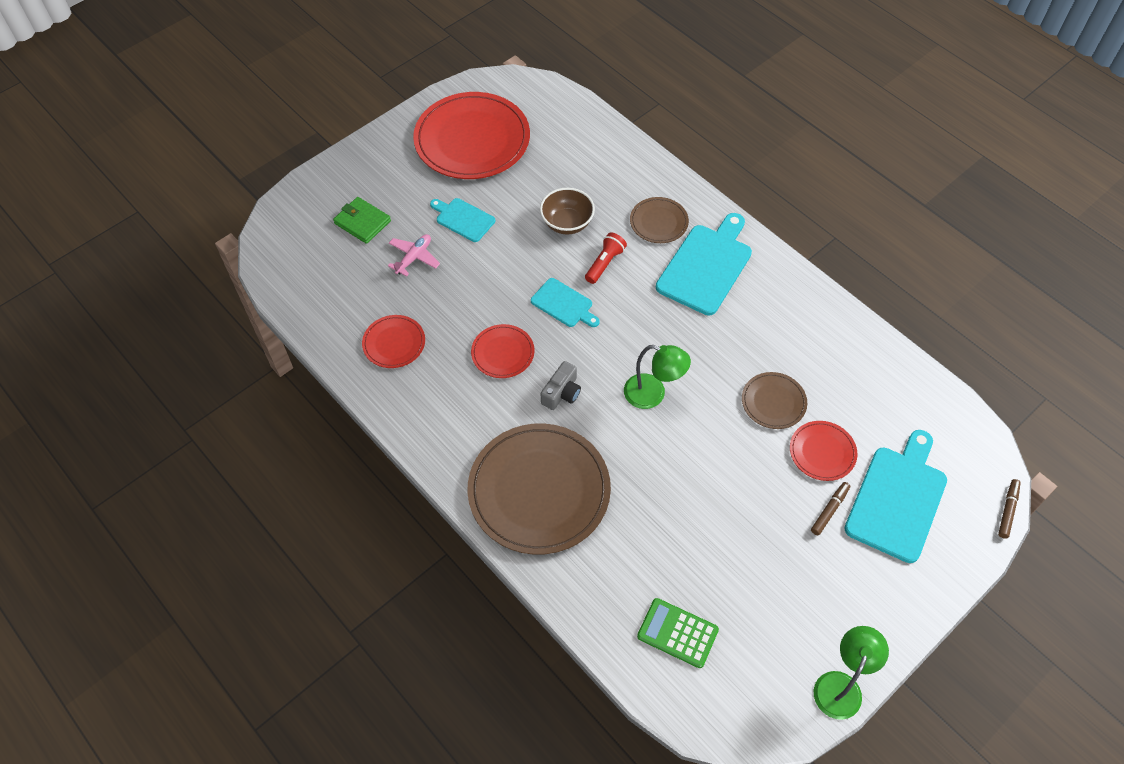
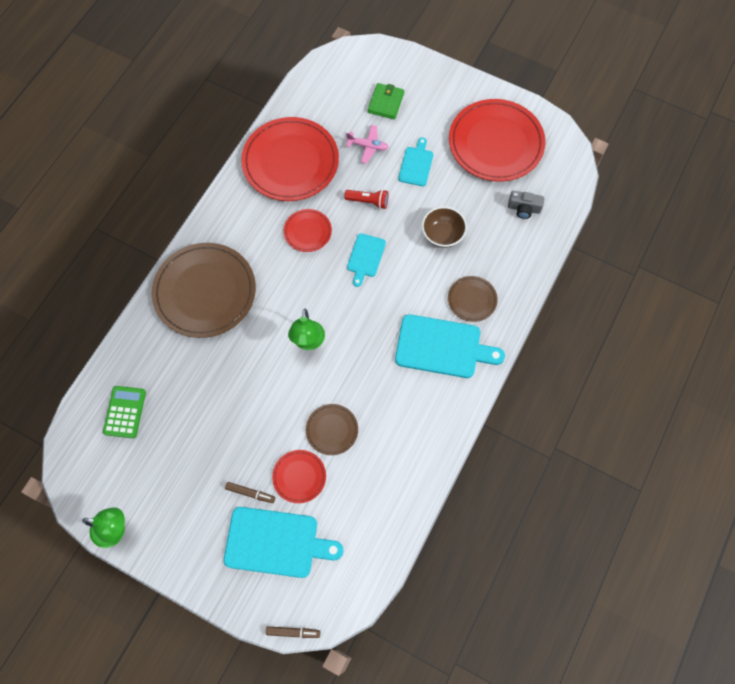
camera: 70 degrees right, 10 degrees up
(394, 343) = (290, 162): red plate -> red plate, size x2.08
(561, 393) = (288, 281): grey camera -> grey camera (524, 208)
(604, 263) = (414, 273): red flashlight -> red flashlight (368, 201)

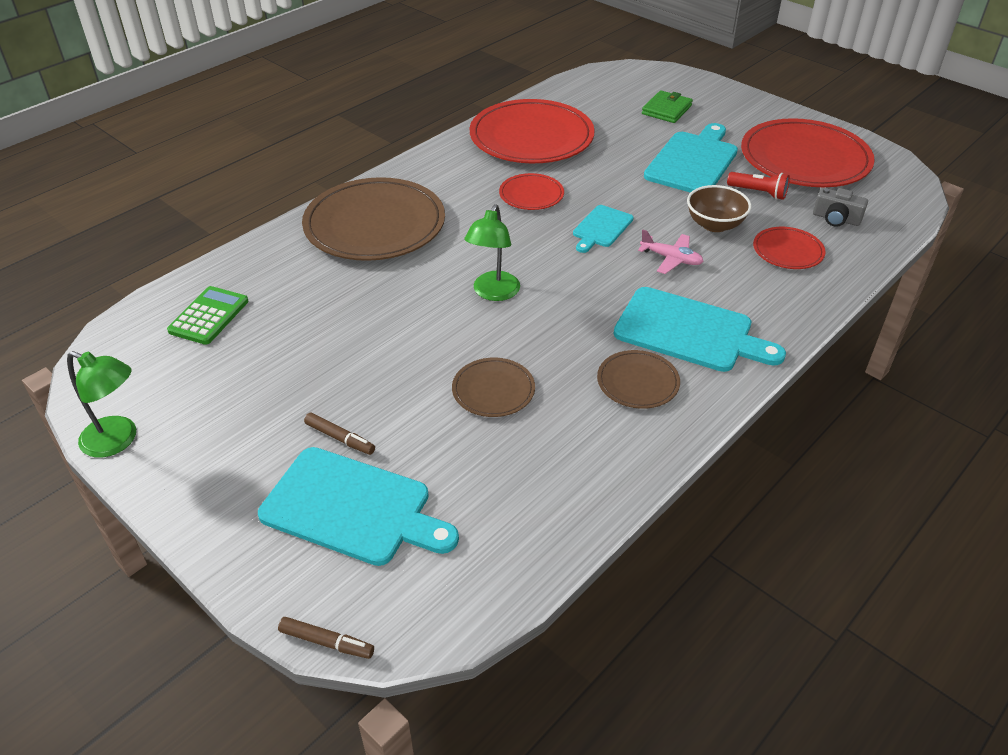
camera: 15 degrees right, 25 degrees down
(299, 477) = (423, 434): red plate -> red plate (788, 251)
(368, 146) = (633, 139): pink plane -> pink plane (671, 259)
(368, 201) = (620, 182): red flashlight -> red flashlight (758, 193)
(416, 164) = (693, 161): turquoise cutting board -> turquoise cutting board, size x1.79
(472, 300) = (745, 291): brown plate -> brown plate (638, 382)

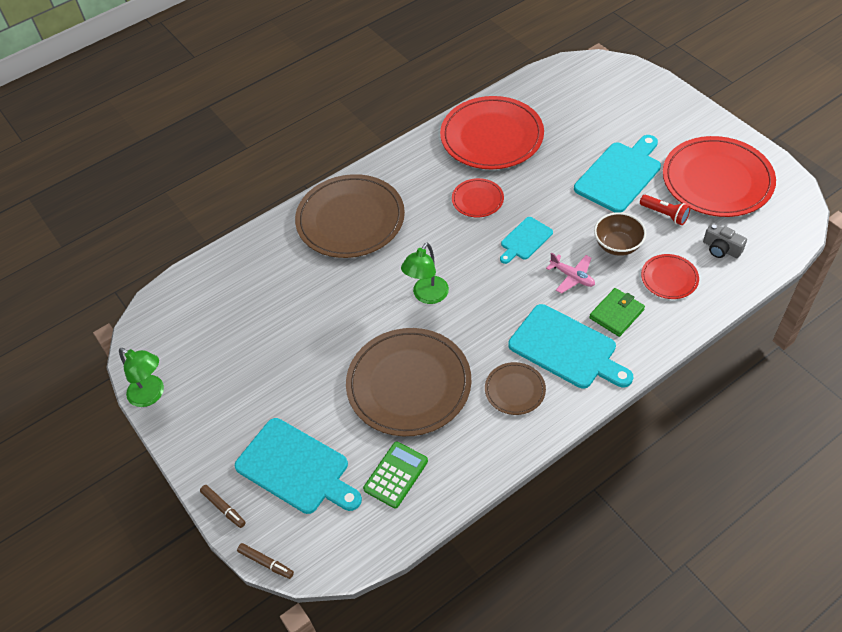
camera: 15 degrees right, 10 degrees up
(209, 316) = (220, 295): green calculator -> green calculator (396, 475)
(340, 438) = (296, 411): brown marker -> brown marker (223, 508)
(493, 390) = (409, 384): brown plate -> brown plate, size x2.08
(666, 110) = (614, 114): green wallet -> green wallet (616, 314)

